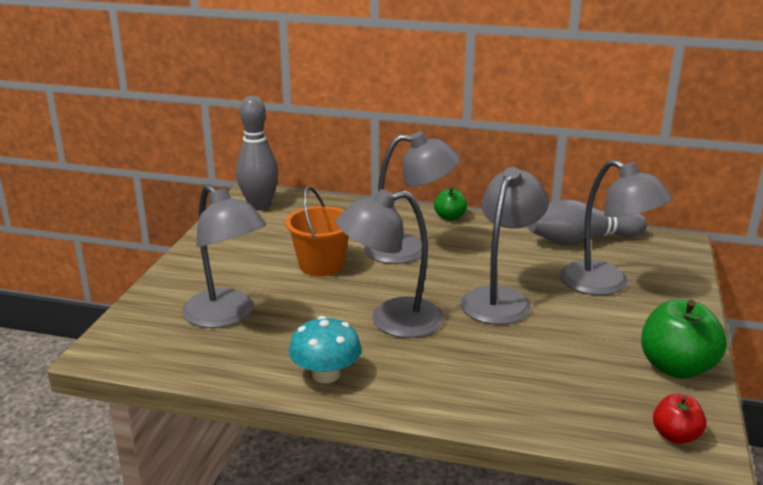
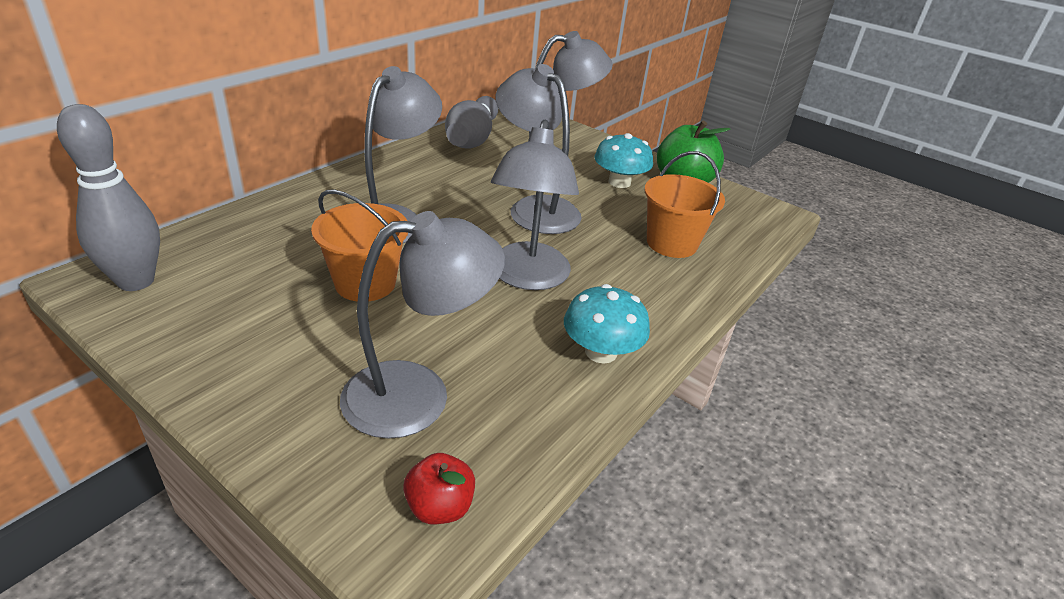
camera: 70 degrees left, 10 degrees up
(450, 217) = (353, 174): green apple -> none
(532, 381) = (671, 243): none -> orange bucket
(614, 329) = (619, 182): none -> turquoise mushroom
(675, 436) = (763, 216): red apple -> red apple (439, 507)

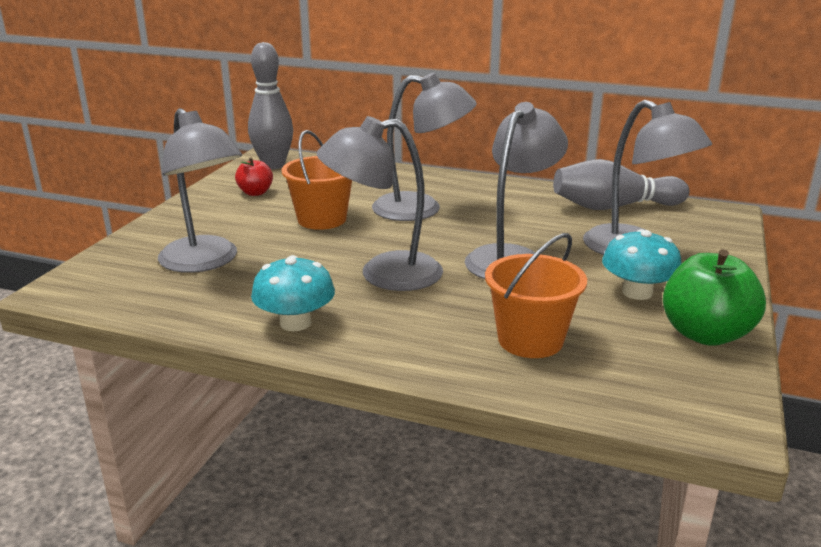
camera: 75 degrees right, 10 degrees down
(439, 507) = (102, 289): red apple -> red apple (255, 193)

